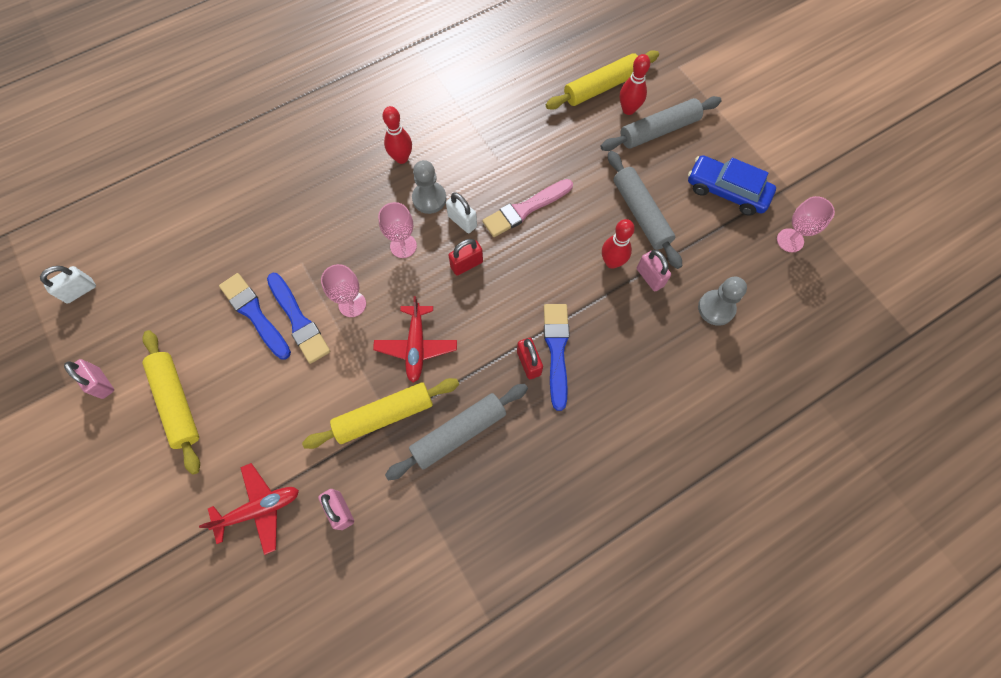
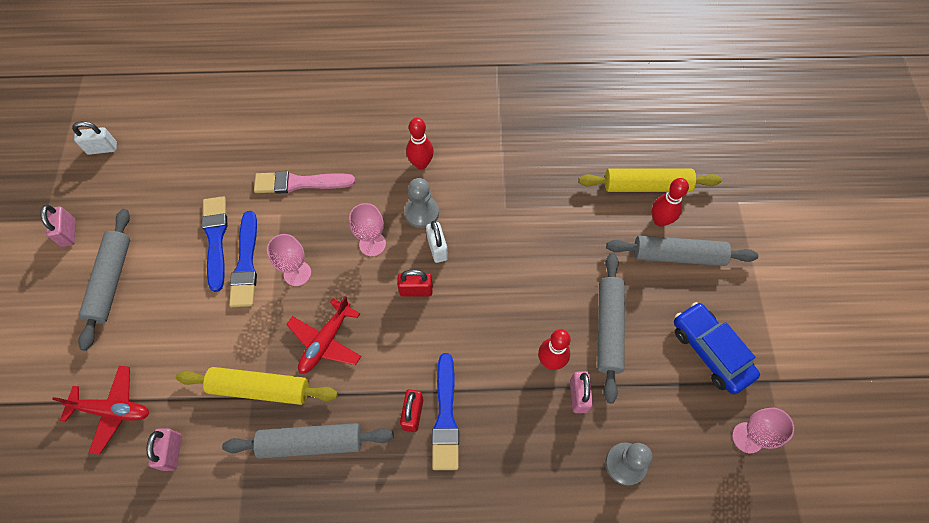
camera: 30 degrees right, 5 degrees down
(177, 402) = (111, 281): yellow rolling pin -> grey rolling pin
(525, 209) = (501, 267): pink brush -> pink brush (299, 183)
(556, 350) = (445, 416): blue brush -> blue brush turned 150 degrees clockwise

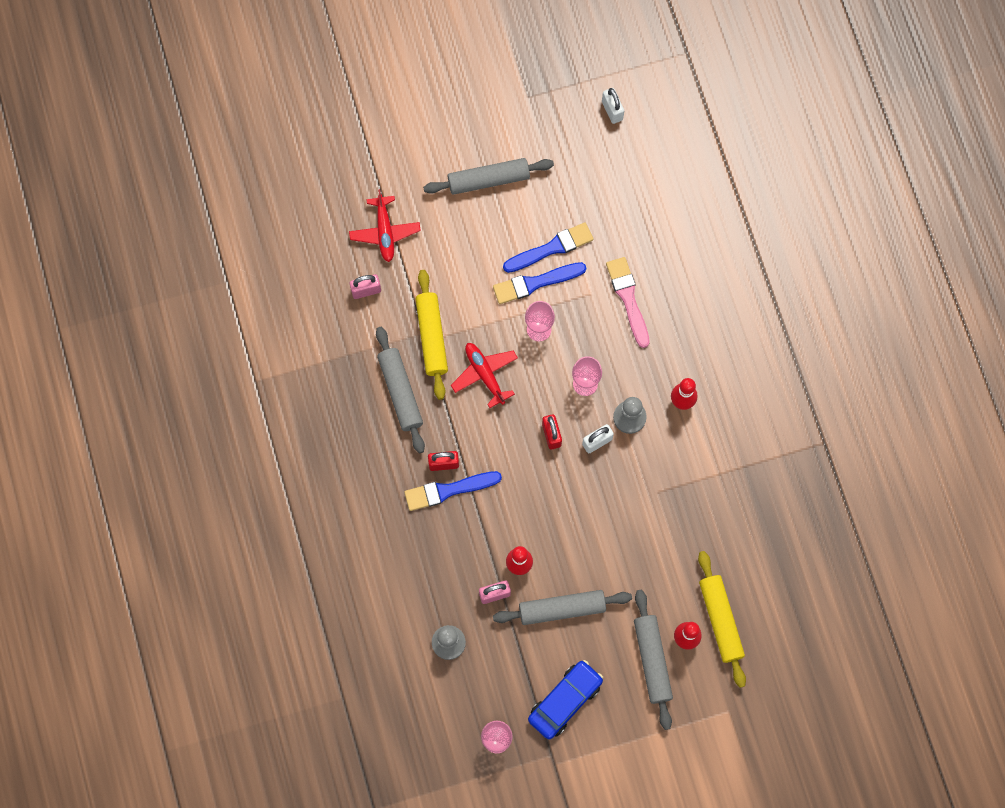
camera: 75 degrees right, 10 degrees up
(69, 233) = (521, 124): pink padlock -> none
(326, 341) = (485, 374): red plane -> red plane turned 45 degrees clockwise

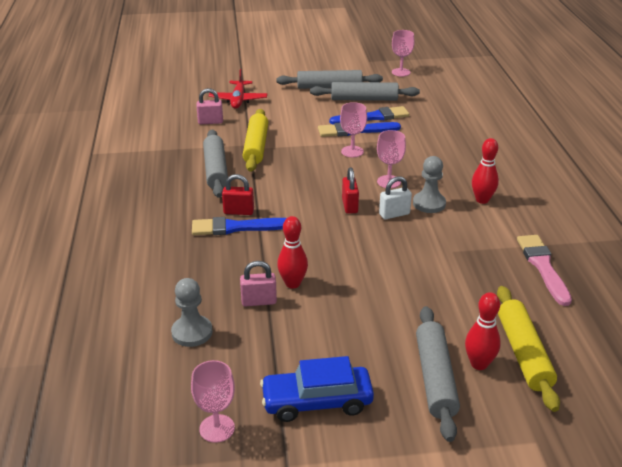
camera: 10 degrees right, 40 degrees down
(485, 374) = (296, 169): red plane -> none
(562, 609) = (332, 322): grey rolling pin -> grey rolling pin (364, 99)
(565, 701) = (317, 401): blue car -> blue car turned 150 degrees counterclockwise
(572, 124) = (401, 72): none -> pink goblet
(612, 110) = (433, 70): white padlock -> none
(628, 298) = (435, 144): pink brush -> pink brush (543, 267)

